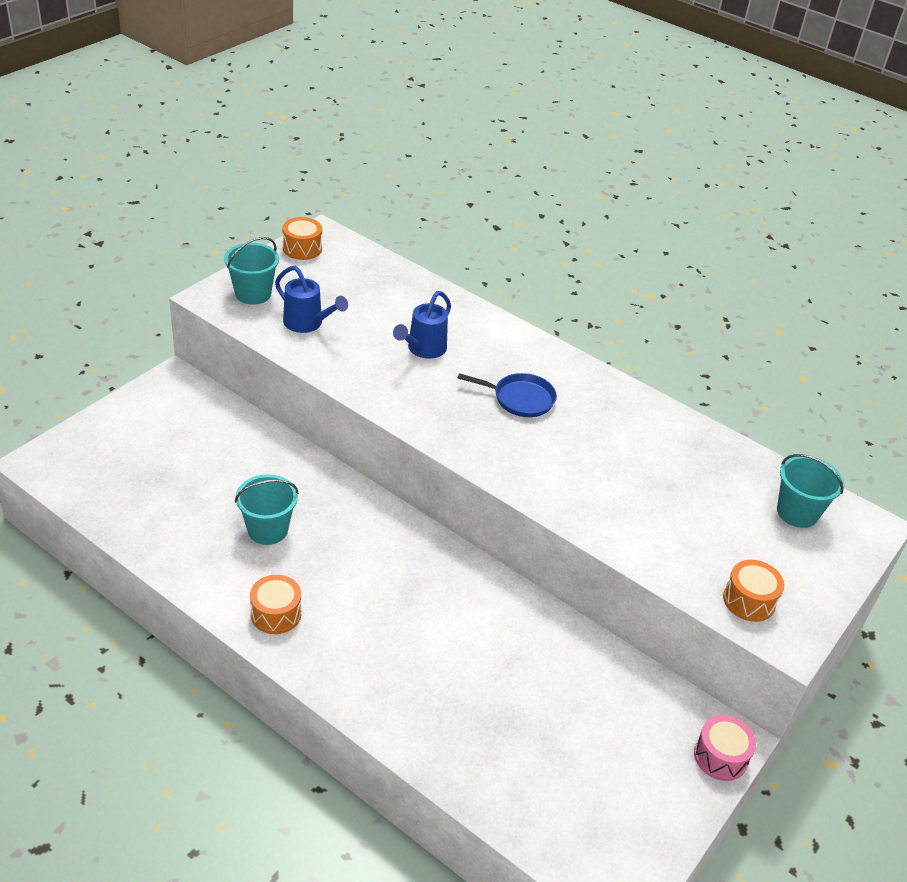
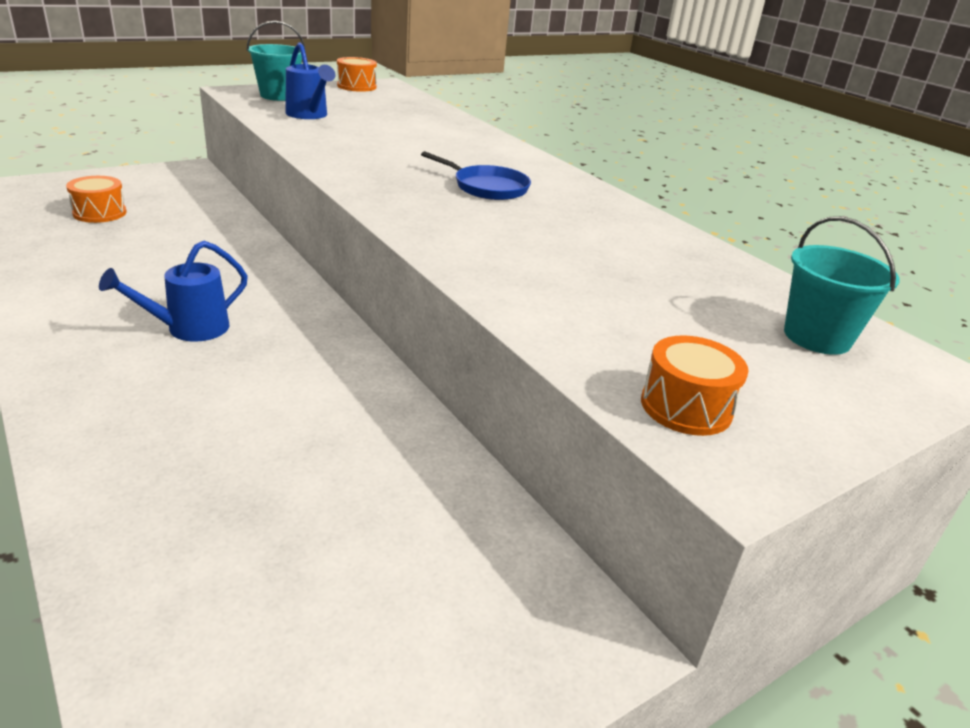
camera: 20 degrees right, 10 degrees down
(267, 530) = (151, 269): turquoise bucket -> none
(276, 614) = (75, 330): orange drum -> orange drum (100, 213)
(423, 349) = (410, 145): blue watering can -> blue watering can (189, 329)
(720, 757) = (567, 661): pink drum -> none

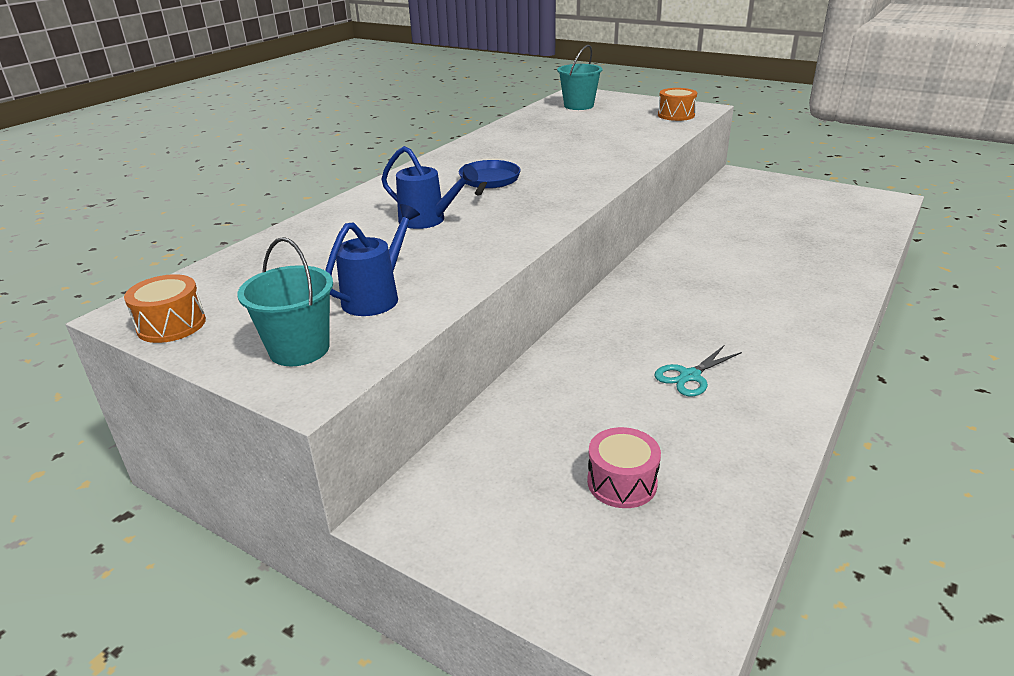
camera: 110 degrees left, 0 degrees up
(100, 213) = (622, 482): orange drum -> pink drum
(137, 271) = (690, 376): none -> turquoise scissors
(189, 329) = (719, 312): blue watering can -> blue watering can (428, 220)

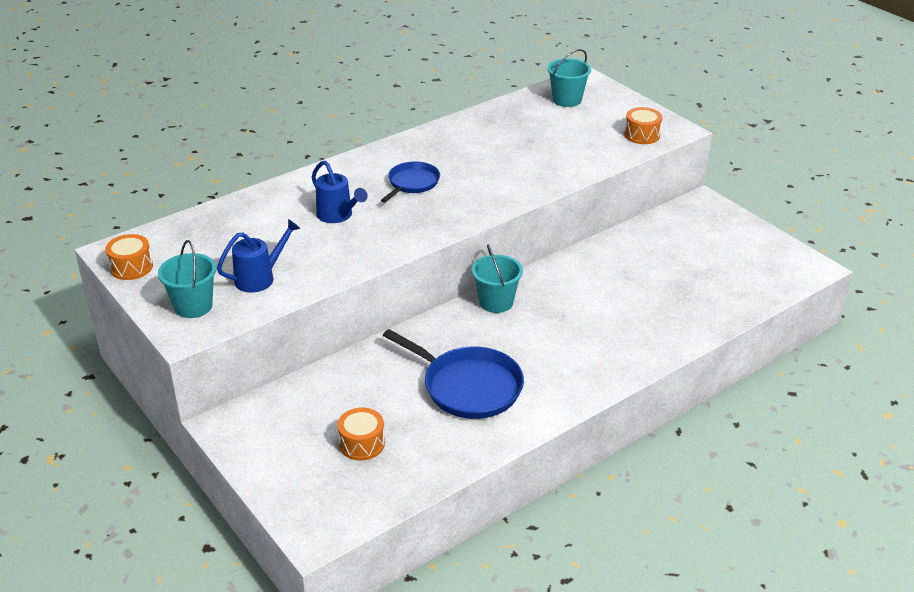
camera: 20 degrees right, 5 degrees up
(622, 482) = (362, 443): pink drum -> orange drum
(635, 287) = (496, 302): none -> turquoise bucket
(690, 376) = (468, 387): turquoise scissors -> blue pan

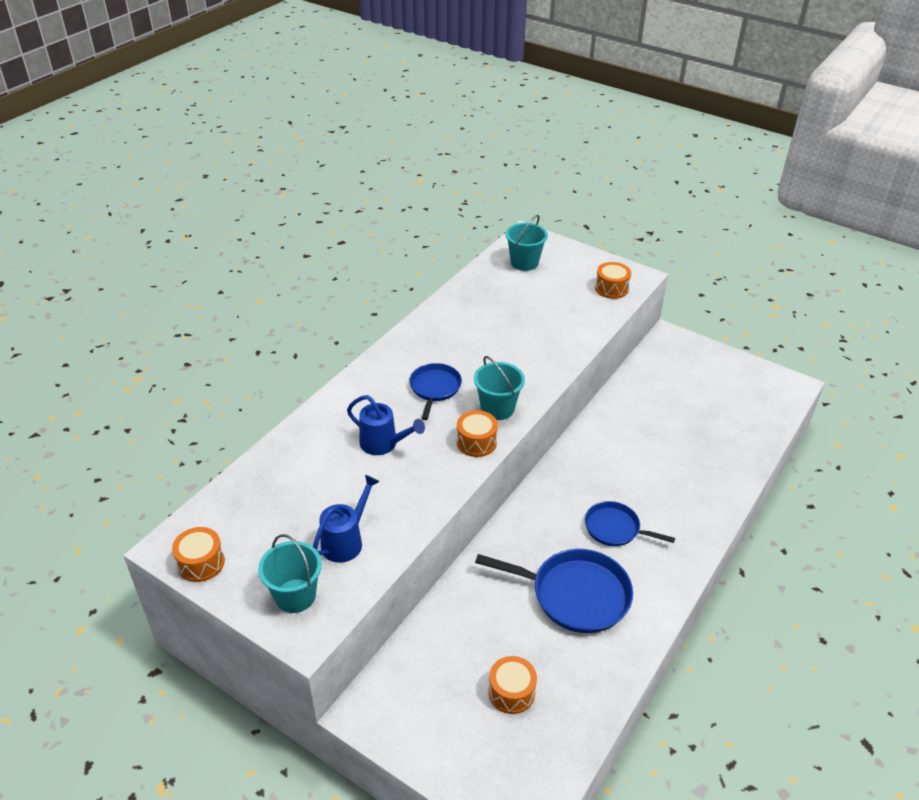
camera: 20 degrees left, 5 degrees up
(423, 230) = (476, 442): none -> orange drum
(496, 302) = (550, 491): turquoise bucket -> turquoise bucket (497, 408)
(541, 345) = (615, 528): none -> blue pan

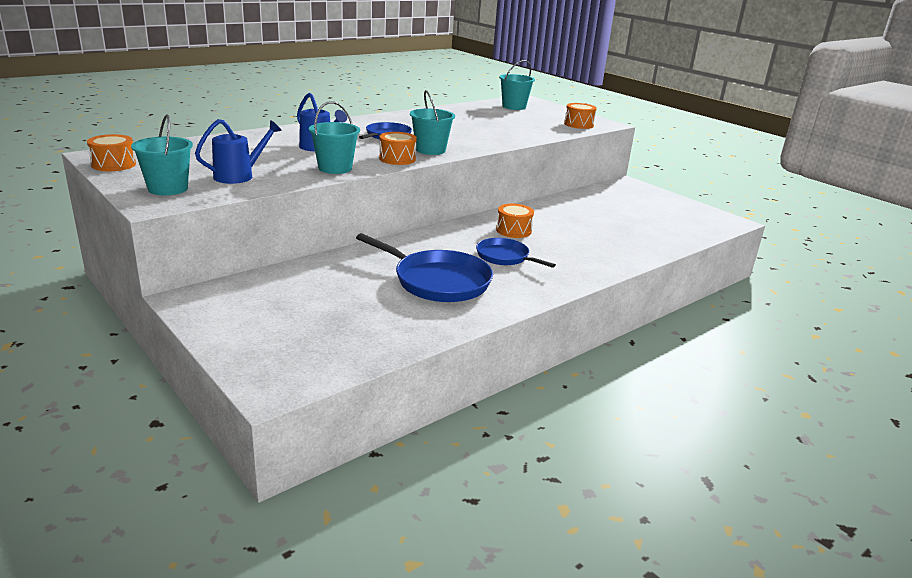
camera: 15 degrees right, 15 degrees down
(428, 487) = (335, 168): none -> turquoise bucket
(511, 692) = (330, 317): orange drum -> orange drum (513, 230)

